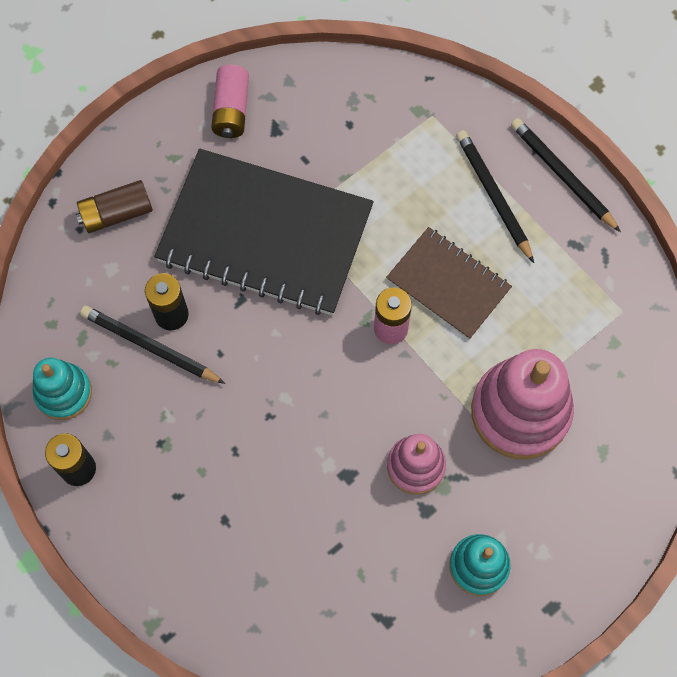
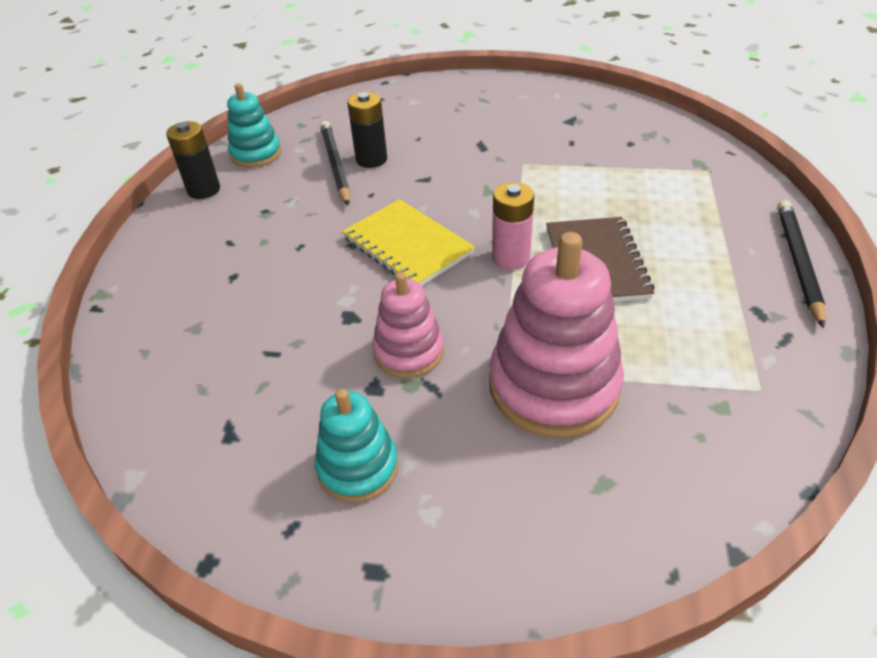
camera: 50 degrees right, 25 degrees down
(116, 213) = (412, 103): brown battery -> none
(231, 110) = (552, 99): pink battery -> none
(265, 235) = (489, 160): black notebook -> none
(310, 380) = (407, 246): none -> yellow notebook
(493, 196) = (708, 238): black pencil -> none

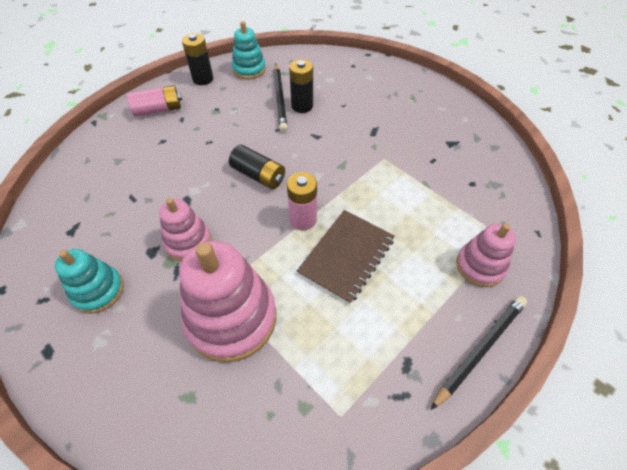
camera: 35 degrees right, 10 degrees up
(181, 248) = (158, 110): none -> pink battery
(335, 165) = (280, 99): black pencil -> black pencil turned 150 degrees clockwise
(407, 246) = (258, 175): yellow notebook -> black battery
(718, 202) = (480, 266): none -> pink stacking toy

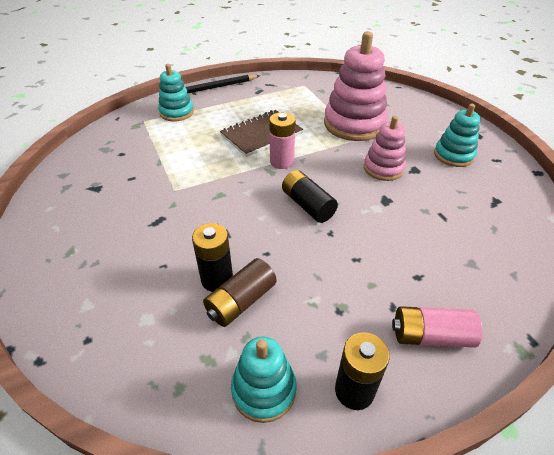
camera: 160 degrees left, 10 degrees down
(280, 99) = (241, 301): black pencil -> brown battery
(480, 266) = (177, 112): pink stacking toy -> turquoise stacking toy

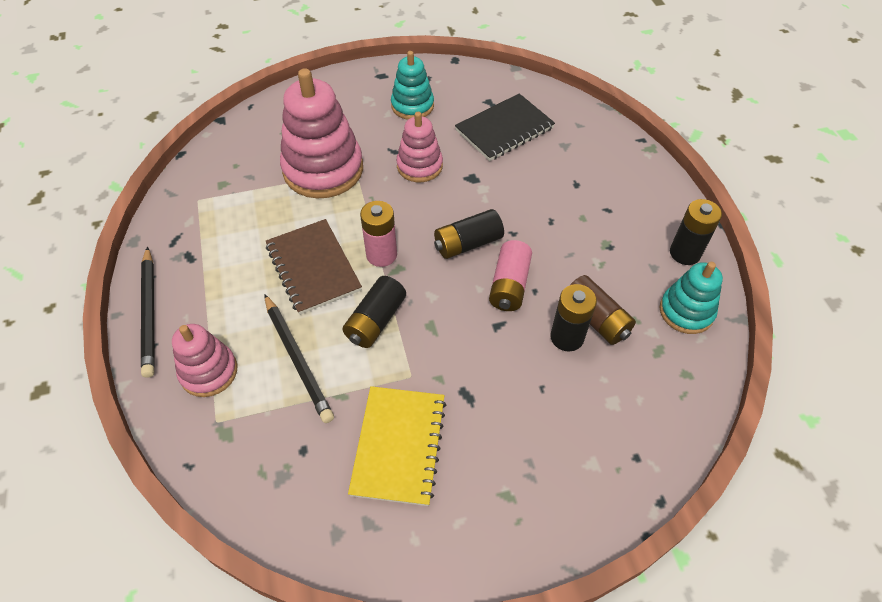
camera: 80 degrees left, 10 degrees up
(118, 192) = (399, 446): none -> yellow notebook
(177, 112) = (209, 372): turquoise stacking toy -> pink stacking toy
(186, 141) = (298, 359): none -> black pencil
(220, 167) = (375, 321): none -> black battery
(430, 336) = (637, 194): pink battery -> pink battery (509, 285)
(464, 215) = (504, 129): none -> black notebook

